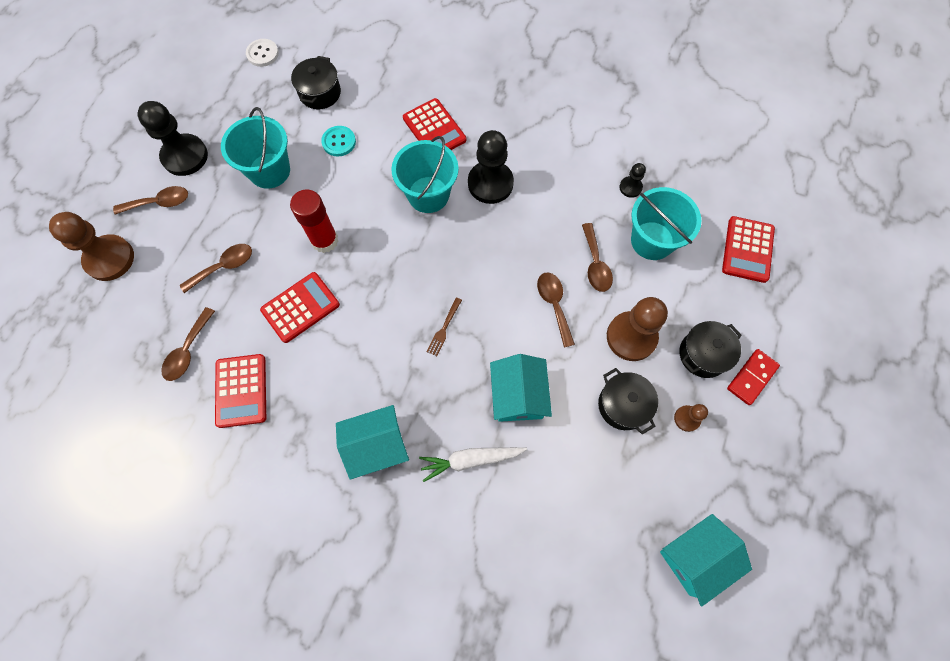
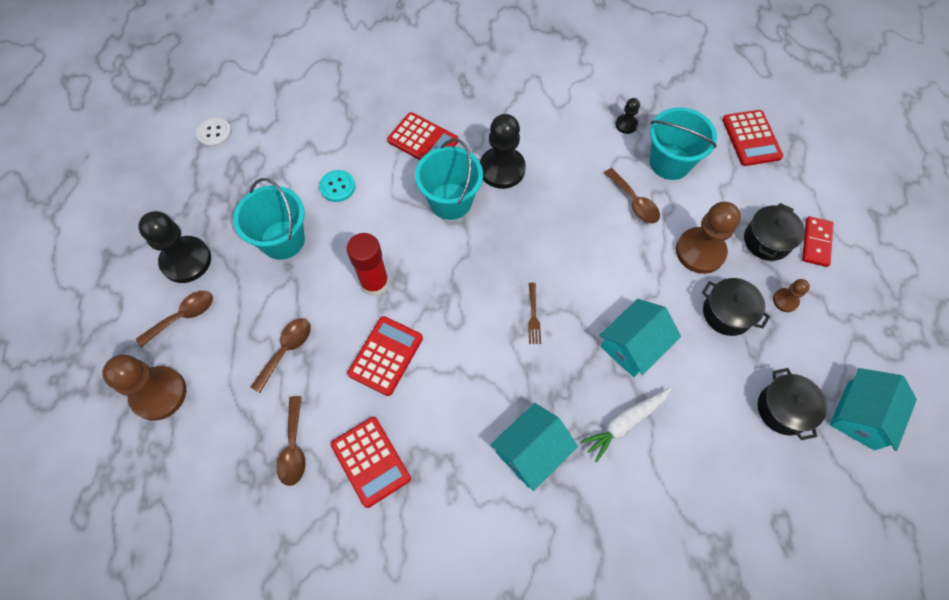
camera: 25 degrees left, 5 degrees down
(320, 93) = (293, 149): black pot -> black pot (783, 409)
(518, 395) = (633, 345): turquoise house -> turquoise house turned 75 degrees clockwise
(554, 305) = (619, 252): brown spoon -> none

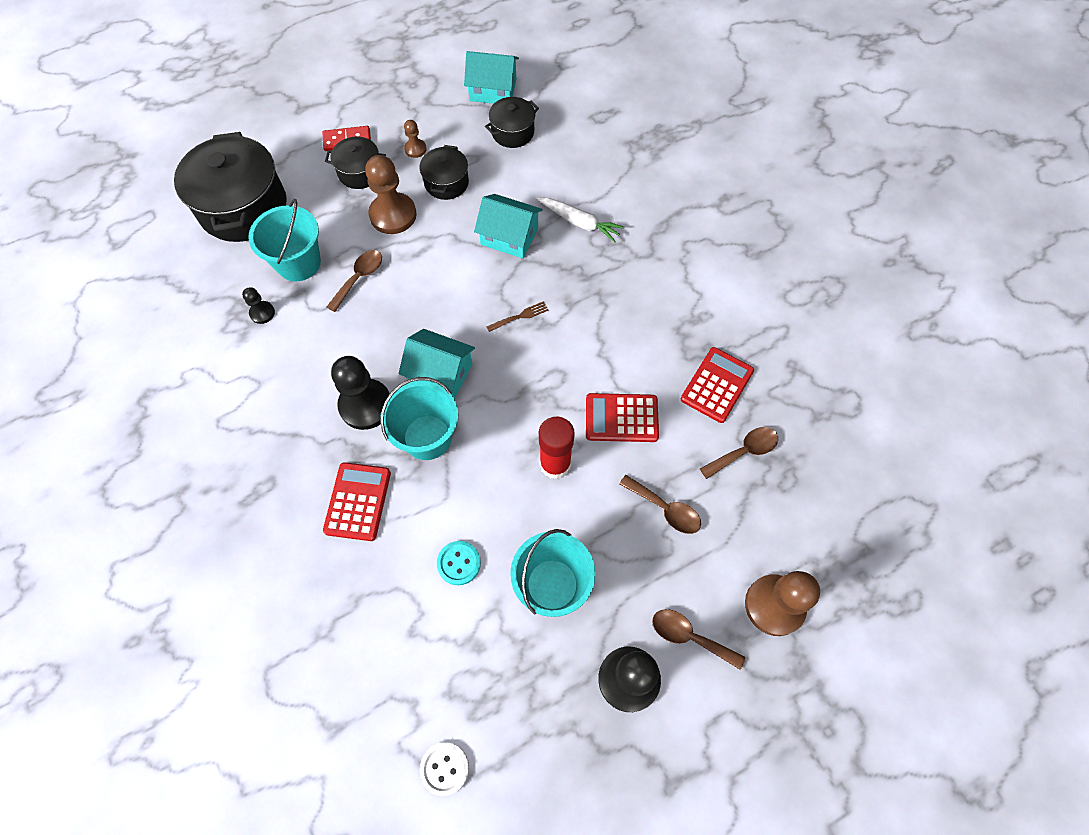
camera: 115 degrees left, 0 degrees up
(286, 350) = (665, 509): brown spoon -> brown spoon turned 150 degrees counterclockwise
(531, 451) = (638, 275): turquoise house -> turquoise house (440, 373)
(751, 138) = (243, 208): red calculator -> black pot

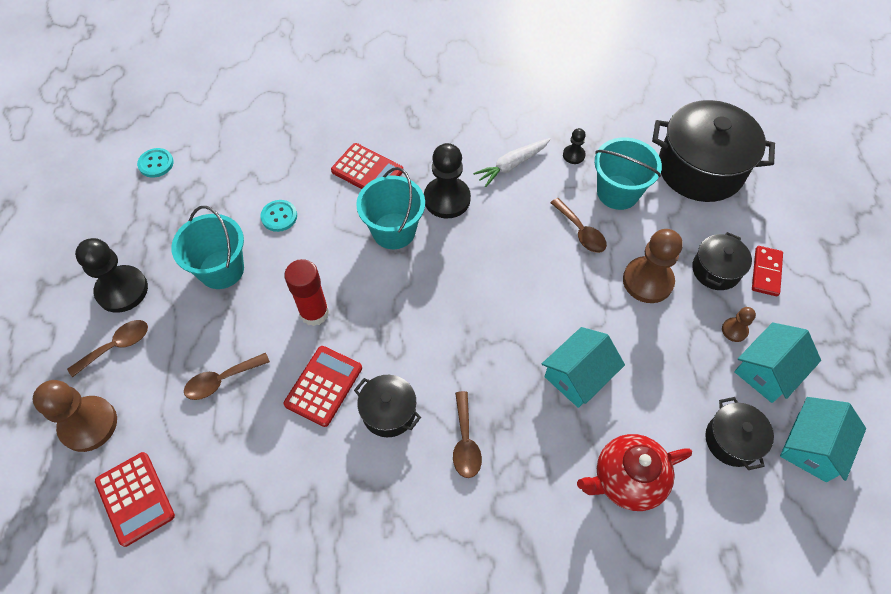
camera: 115 degrees right, 5 degrees down
(440, 373) = (448, 260): turquoise house -> turquoise house (768, 371)
(444, 768) = (156, 164): white button -> turquoise button
(446, 183) = (674, 343): black pot -> black pot (389, 412)
(520, 316) = (476, 345): brown fork -> none
(578, 183) = (626, 480): none -> red teapot
(580, 223) = (568, 454): white carrot -> white carrot (512, 165)
(717, 385) = (305, 493): red calculator -> red calculator (135, 498)
(744, 451) = (226, 479): brown spoon -> brown spoon (465, 442)

